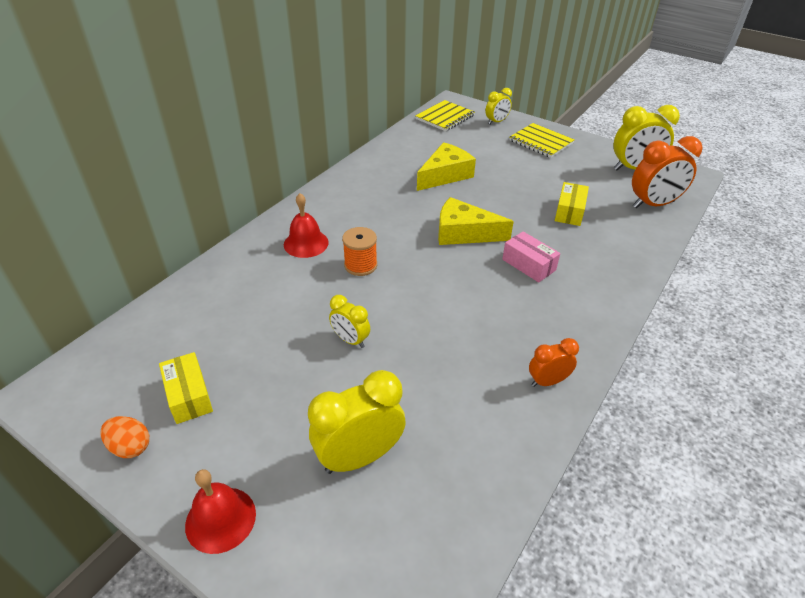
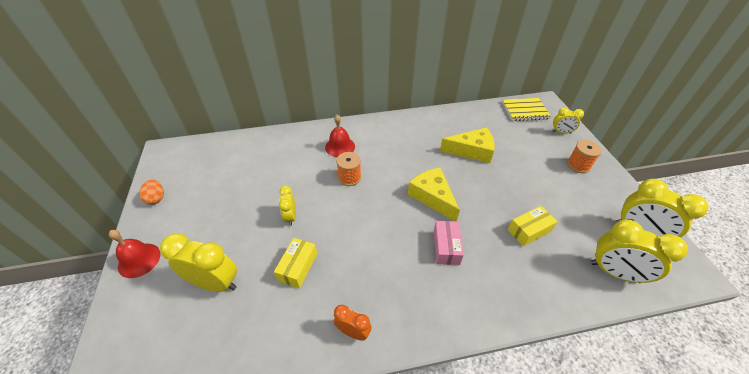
camera: 45 degrees right, 5 degrees up
(189, 395) = (200, 191): yellow box -> yellow box (298, 267)
(541, 142) = (578, 165): yellow notebook -> orange spool
(653, 204) = (614, 272): orange clock -> yellow clock

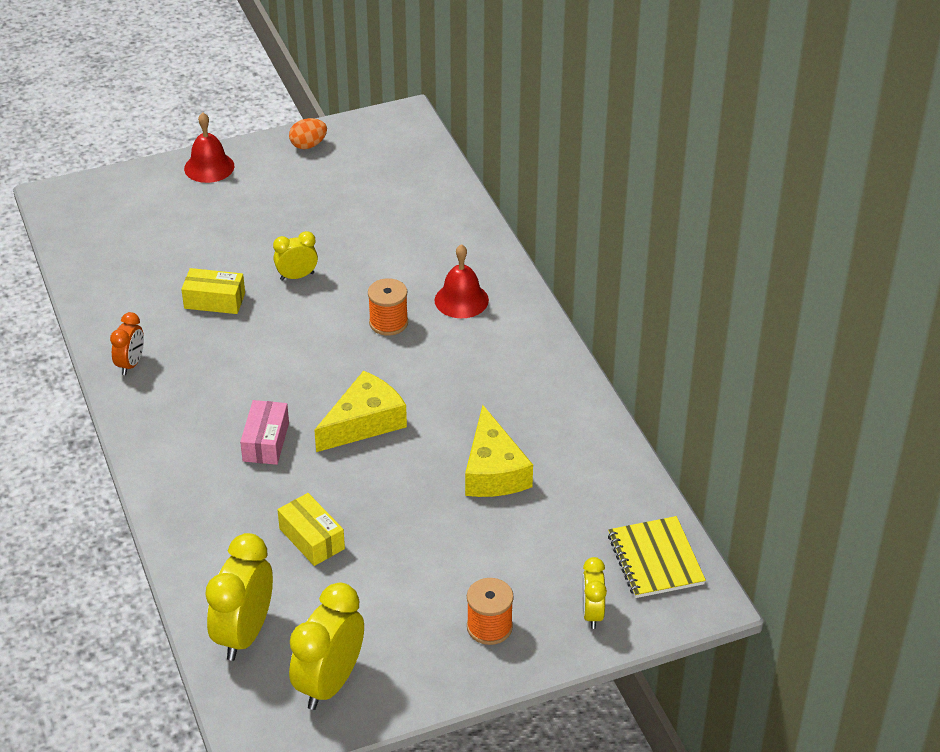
camera: 80 degrees right, 5 degrees down
(215, 283) = (184, 237): yellow clock -> none
(446, 247) = (266, 442): pink box -> pink box turned 75 degrees counterclockwise

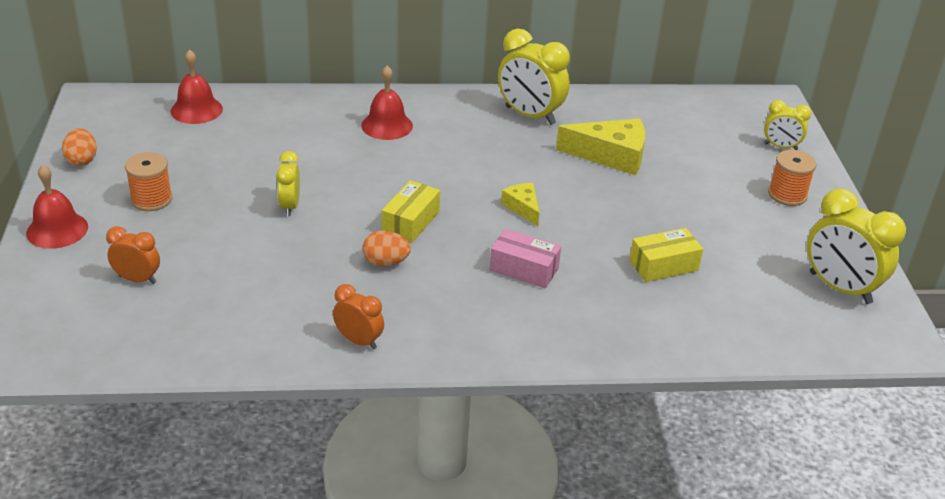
camera: 75 degrees left, 5 degrees down
(164, 227) = (137, 279): none -> orange clock
(214, 301) = (291, 265): yellow box -> yellow box (411, 222)
(240, 353) = (386, 262): none -> orange egg
(244, 634) = (775, 327): yellow clock -> yellow clock (530, 115)
(364, 422) = (523, 207): yellow cheese -> yellow cheese, size x0.55
(388, 322) = (393, 168): orange spool -> orange spool (151, 199)
(420, 178) = (196, 110): none -> red bell
(655, 559) = (730, 109): yellow notebook -> none

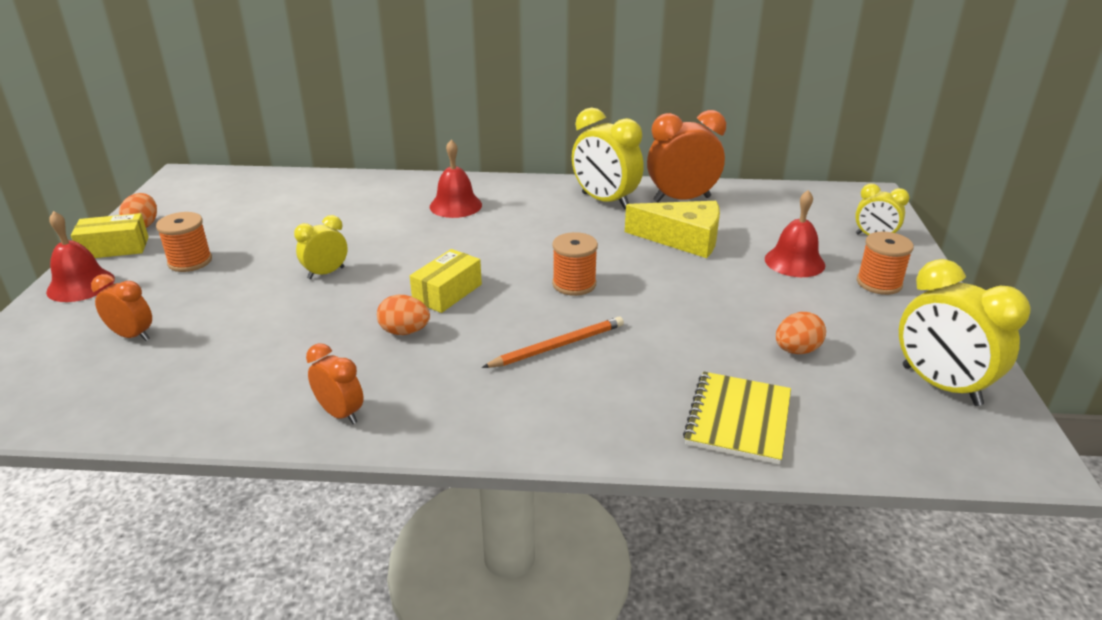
camera: 10 degrees right, 5 degrees down
(196, 110) = (275, 187): red bell -> red bell (794, 262)
(290, 206) = (326, 273): yellow clock -> yellow clock turned 45 degrees clockwise
(523, 207) = (574, 284): yellow cheese -> orange spool
(524, 269) = (557, 346): pink box -> orange pencil
(602, 111) = (682, 199): none -> orange clock
(663, 265) = (723, 350): yellow box -> yellow box (114, 248)
(685, 326) = (738, 419): none -> yellow notebook
(724, 263) = (796, 350): none -> orange egg

